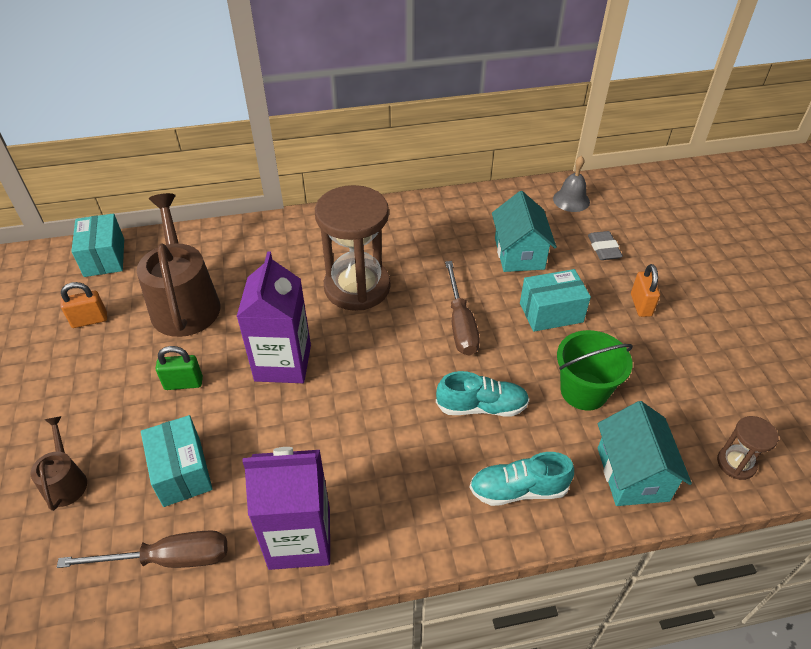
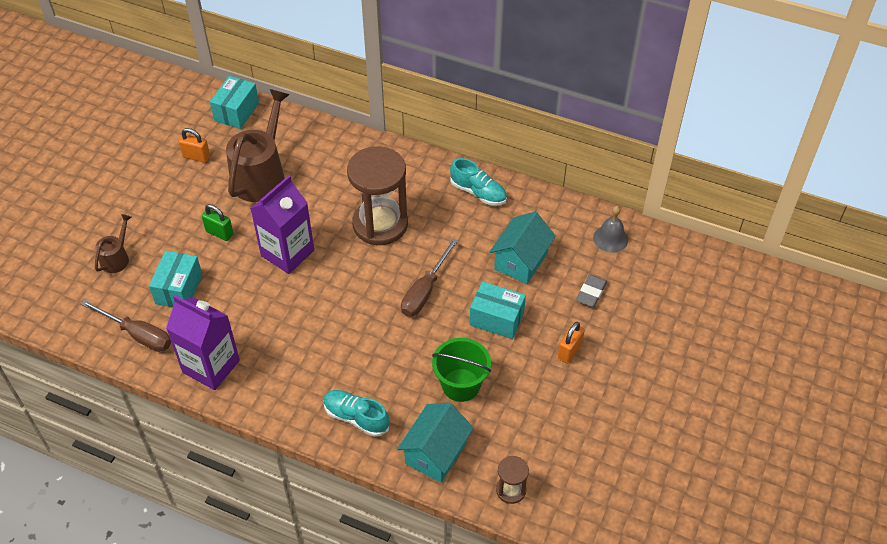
camera: 35 degrees right, 5 degrees up
(481, 407) = (383, 355): turquoise shoe -> turquoise shoe (478, 192)

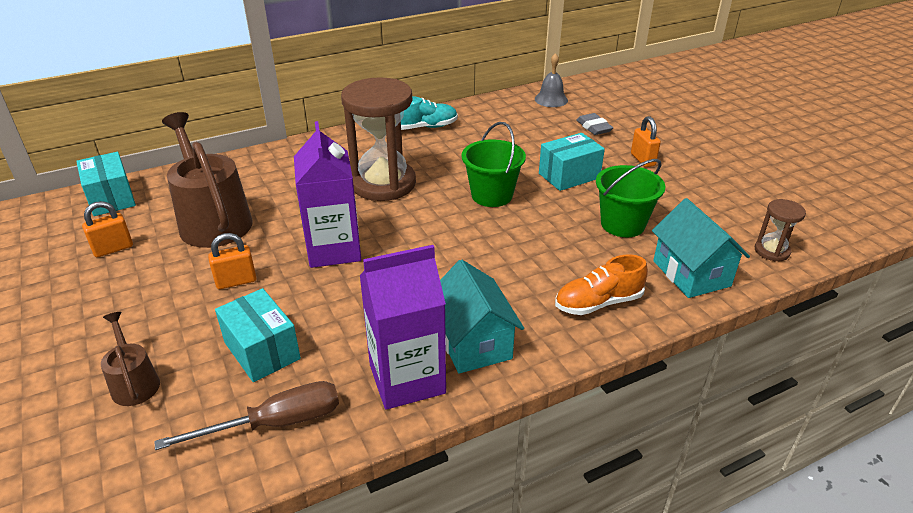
camera: 50 degrees left, 15 degrees down
(219, 233) = (236, 281): green padlock -> orange padlock
(356, 417) = (598, 303): turquoise shoe -> orange shoe
(425, 291) = (492, 195): brown screwdriver -> green bucket
(521, 261) = (522, 140): turquoise house -> turquoise house (473, 342)

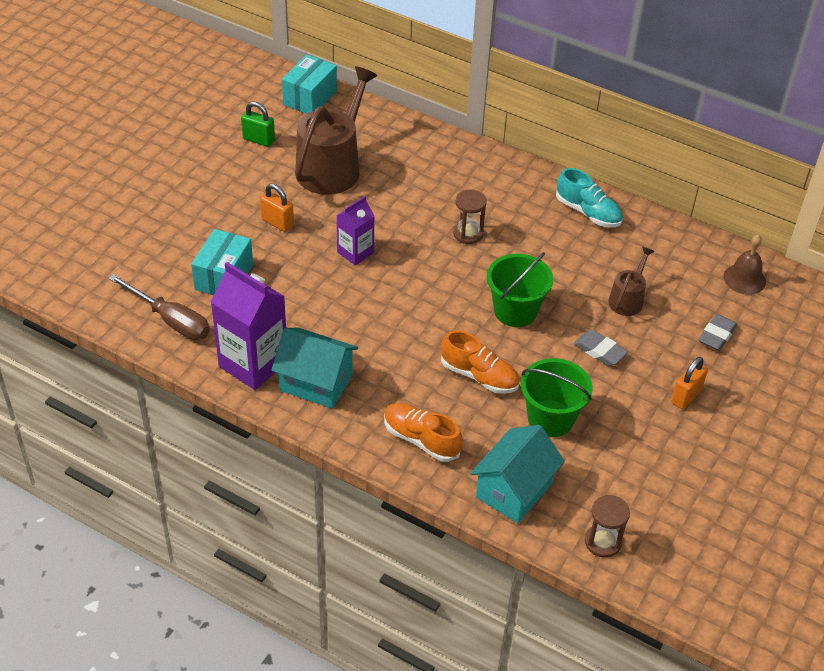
camera: 55 degrees right, 10 degrees up
(113, 249) = (259, 140): orange padlock -> green padlock
(134, 382) = (155, 236): brown watering can -> brown watering can (627, 299)
(333, 249) = (355, 252): purple carton -> purple carton, size x0.58
(383, 184) = (468, 234): brown hourglass -> brown hourglass, size x0.46
(473, 342) = (316, 382): turquoise house -> turquoise house turned 75 degrees clockwise
(548, 240) = (479, 376): none -> orange shoe
(551, 99) = (744, 279): grey bell -> brown bell
(569, 176) = (599, 351): turquoise box -> grey eraser

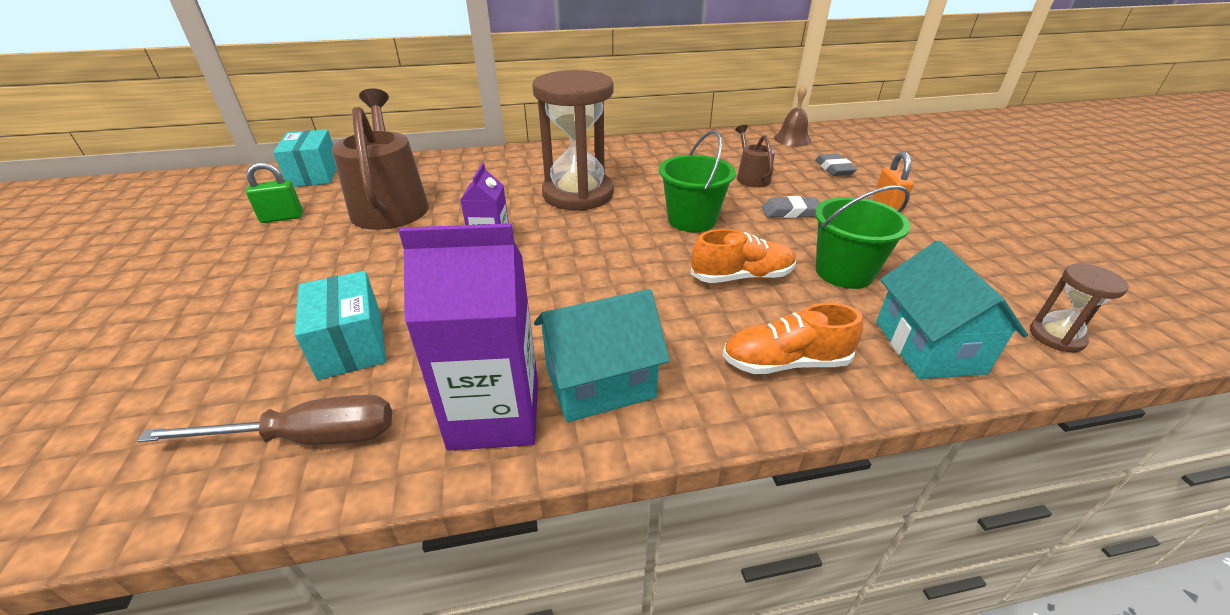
camera: 40 degrees left, 10 degrees down
(277, 223) = (373, 266): orange padlock -> none
(468, 234) = (578, 194): brown hourglass -> brown hourglass, size x2.19
(588, 212) = (645, 149): turquoise shoe -> none

